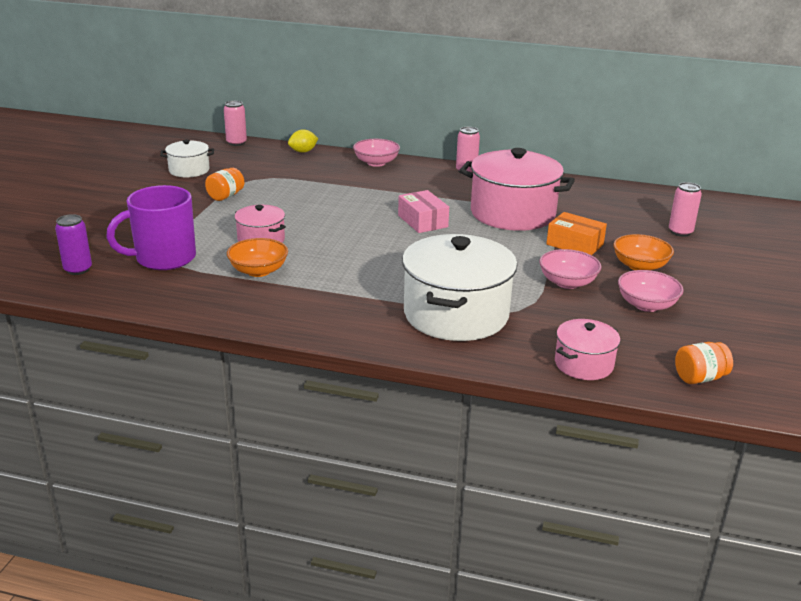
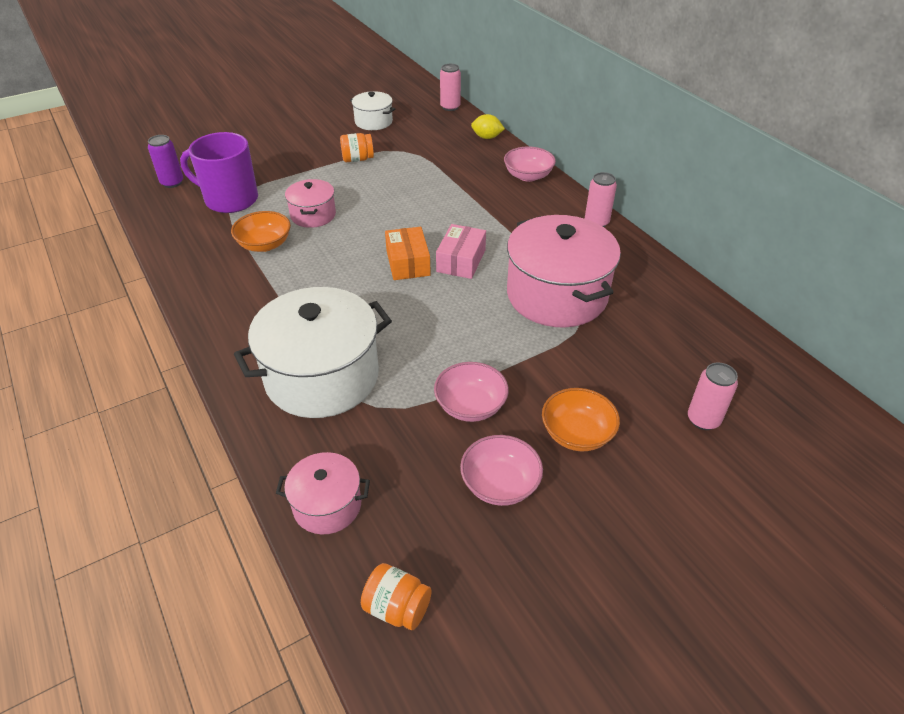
camera: 45 degrees right, 15 degrees up
(575, 244) = (555, 366): orange box -> orange box (408, 263)

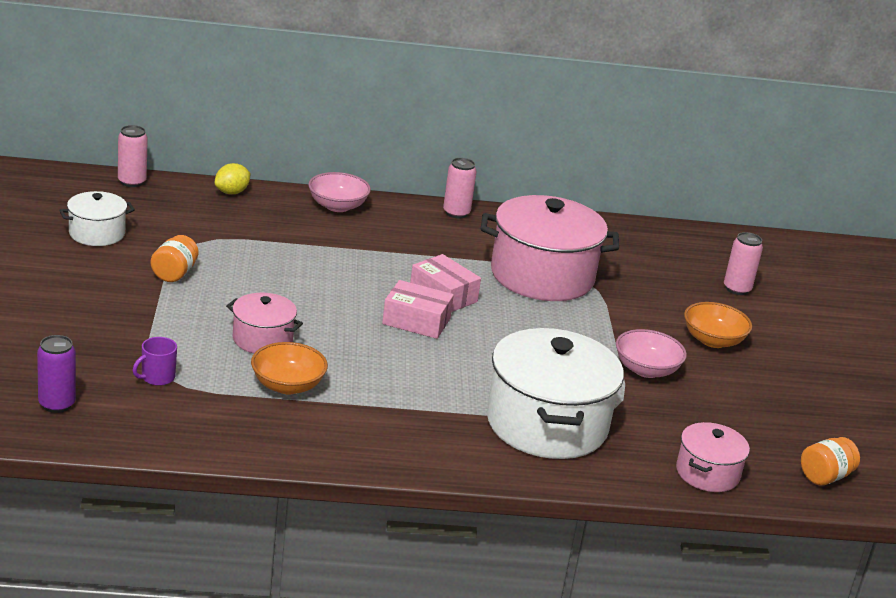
camera: 65 degrees left, 15 degrees down
(230, 199) = (157, 377): purple mug -> purple mug, size x0.44
(408, 263) = (416, 321): orange box -> pink box
(500, 484) = (740, 392): pink bowl -> none

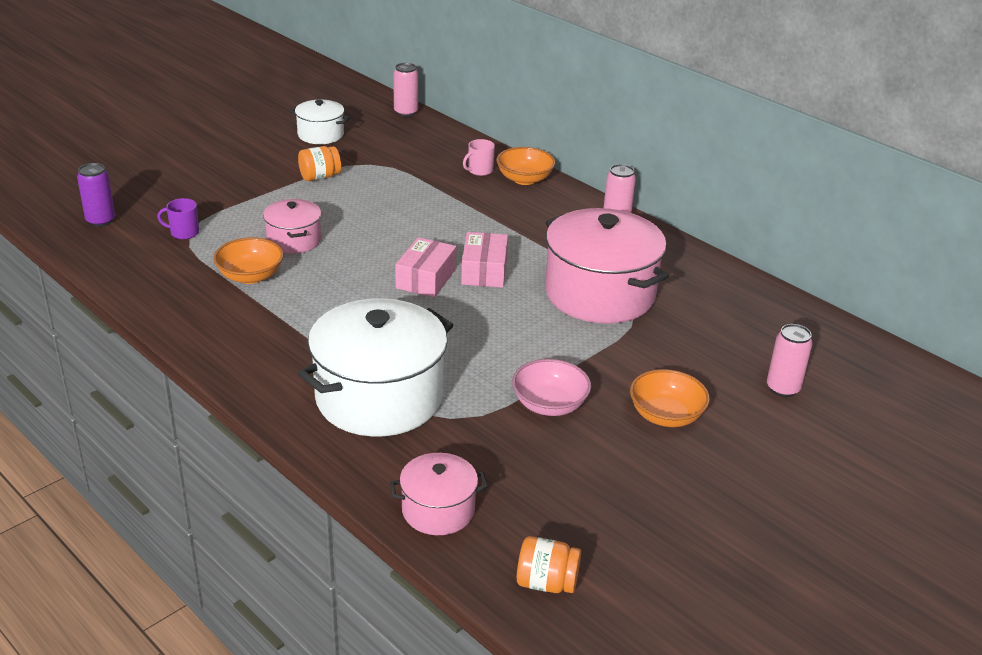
camera: 50 degrees right, 5 degrees up
(231, 192) = (462, 142): yellow lemon -> none
(291, 213) = (479, 170): none -> pink mug
(337, 206) = (524, 179): pink bowl -> orange bowl
(416, 321) = (426, 279): pink box -> pink box turned 45 degrees clockwise

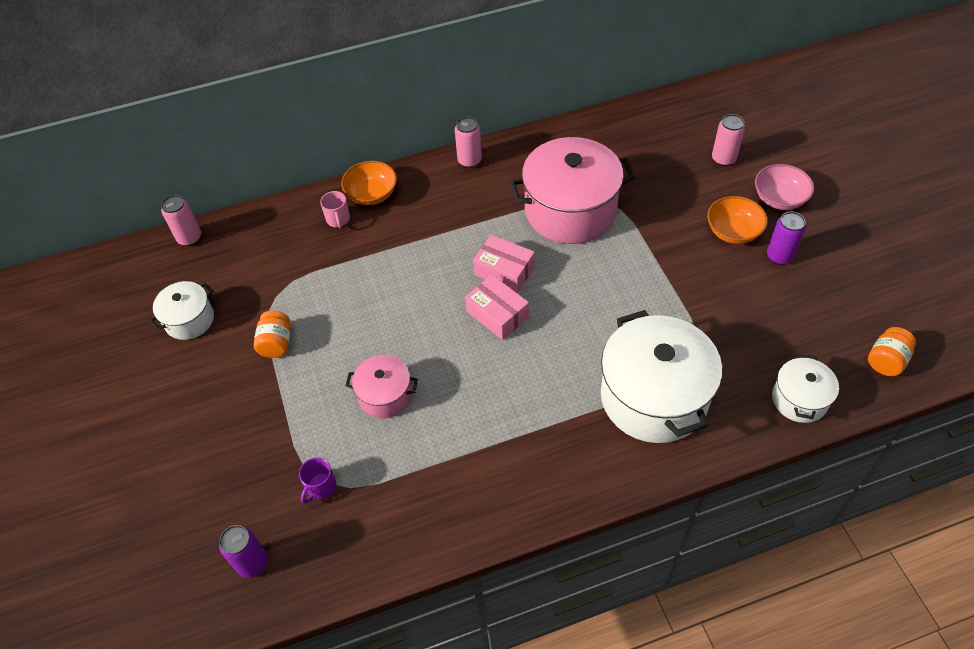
camera: 60 degrees left, 20 degrees up
(250, 276) = (431, 446): orange bowl -> none
(438, 510) = (799, 399): pink pot -> white pot
(549, 405) = (699, 292): pink bowl -> pink bowl (779, 199)
(655, 460) = (779, 256): none -> purple can

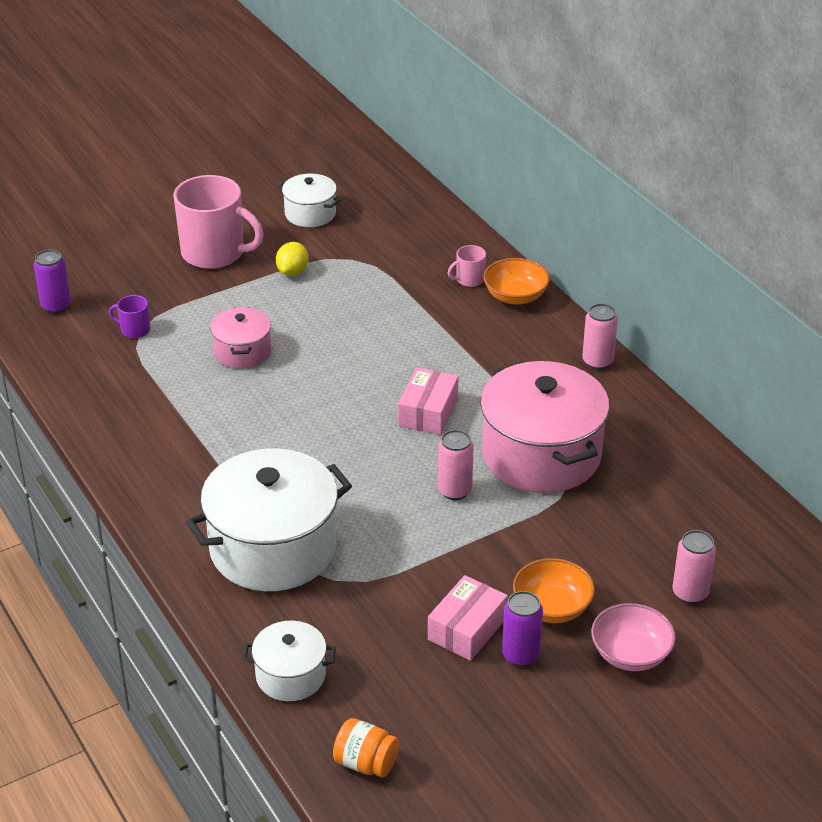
camera: 75 degrees right, 15 degrees down
(189, 238) = (414, 190): pink can -> pink can (454, 491)
(219, 405) = (215, 253): none -> pink mug
(276, 343) = (292, 271): orange jar -> yellow lemon
(497, 314) = (364, 415): pink box -> pink box (467, 629)

